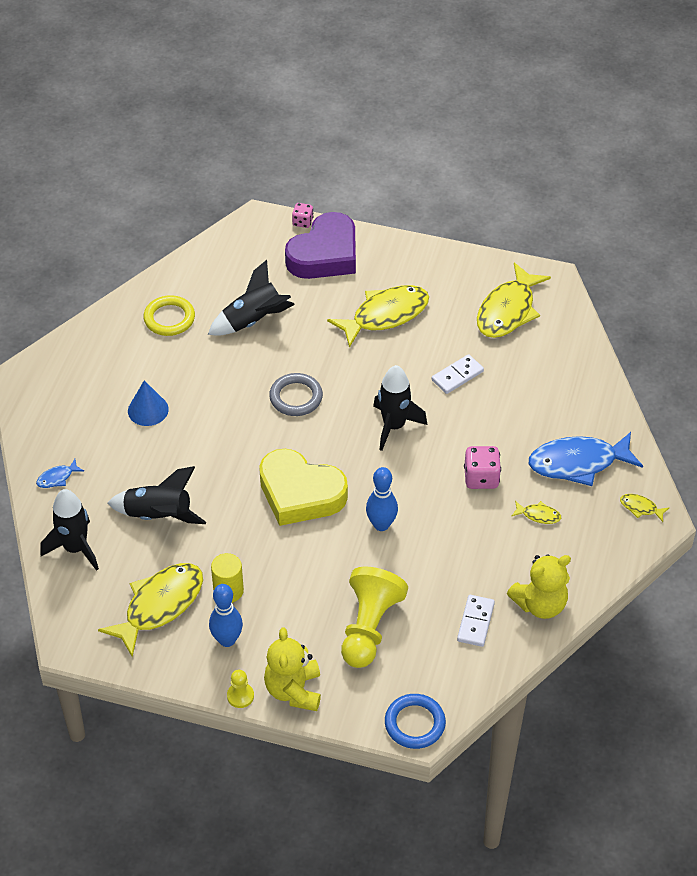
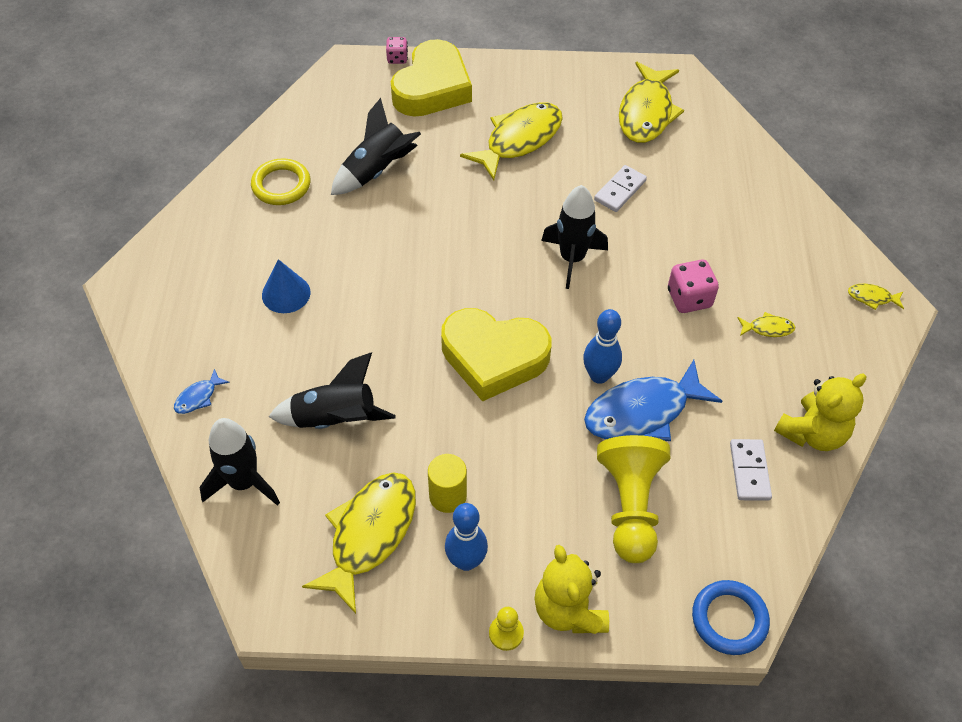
camera: 15 degrees left, 5 degrees up
(296, 397) = (452, 247): grey ring -> none
(325, 254) = (432, 88): purple heart -> yellow heart
(578, 463) = (785, 261): blue fish -> blue fish (642, 412)

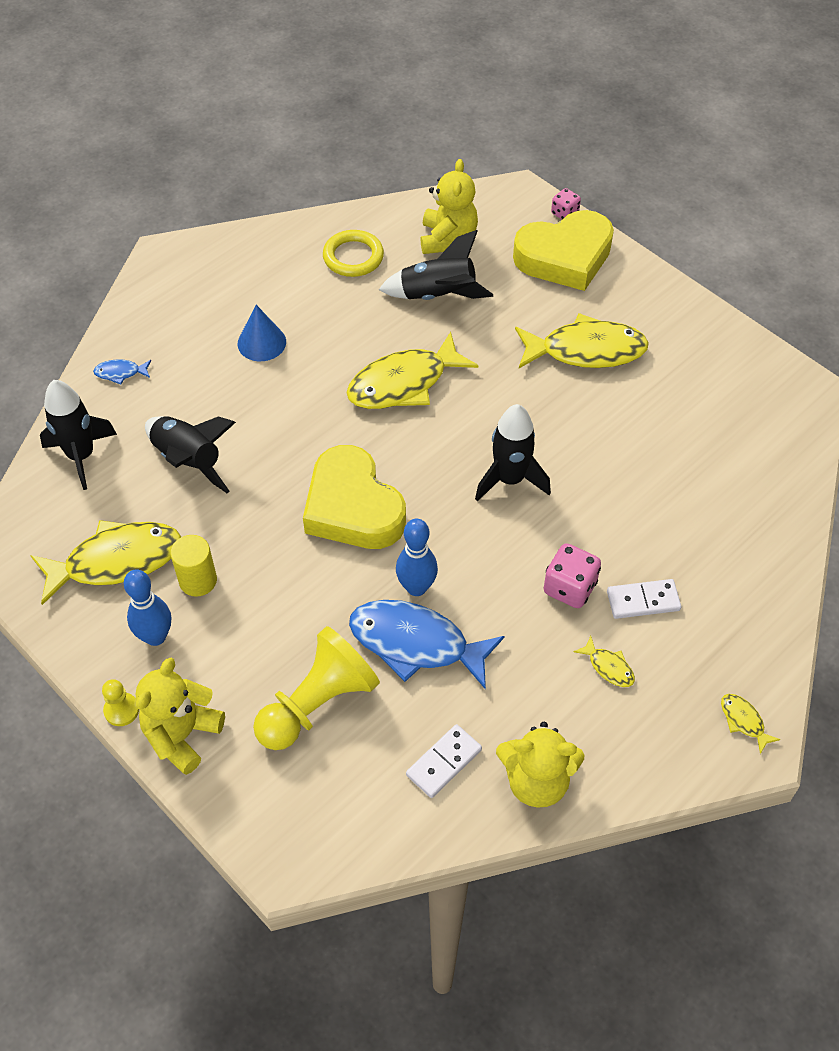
camera: 45 degrees right, 0 degrees up
(336, 127) = (447, 239): none -> yellow teddy bear
(620, 190) = (622, 454): white domino -> white domino (643, 600)
(646, 113) = (733, 405): yellow fish -> yellow fish (403, 383)
(729, 619) = (286, 852): blue ring -> none

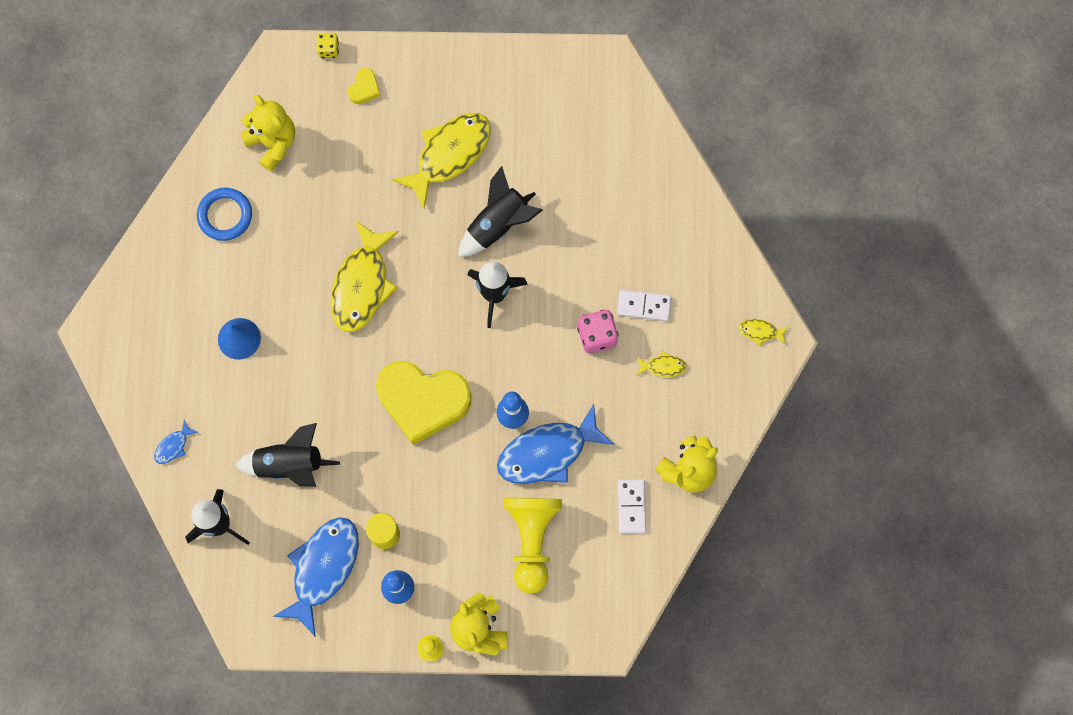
camera: 45 degrees left, 20 degrees up
(116, 561) = (323, 568): yellow fish -> blue fish
(353, 257) = (225, 215): yellow ring -> blue ring
(438, 295) = (314, 196): black rocket -> black rocket (498, 224)
(564, 213) = (328, 50): pink dice -> yellow dice
(564, 257) = (364, 88): yellow heart -> yellow heart, size x0.41
(643, 600) = (644, 306): white domino -> white domino turned 60 degrees clockwise

